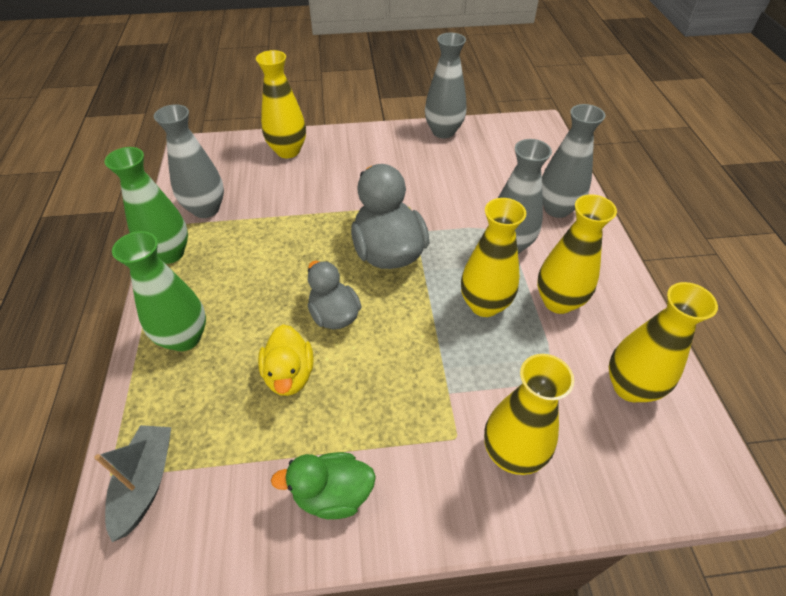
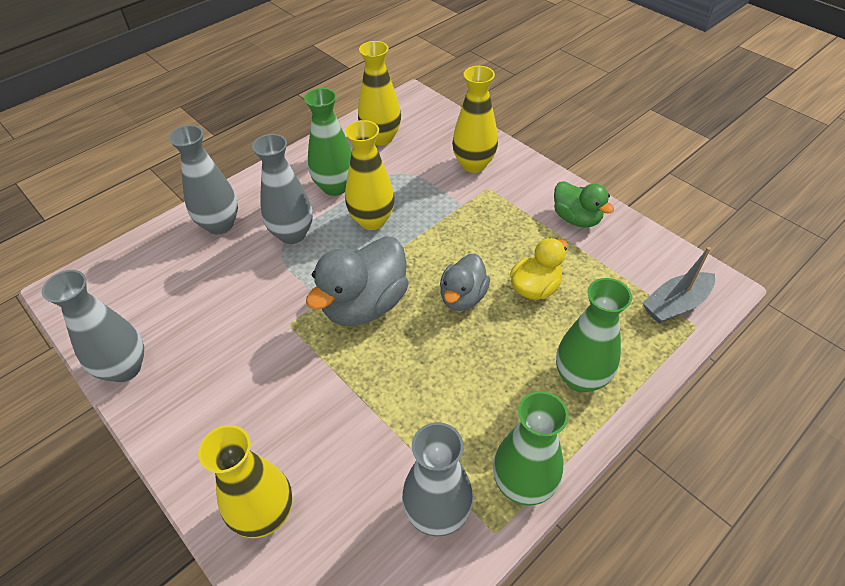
camera: 125 degrees left, 0 degrees up
(558, 301) = (335, 187): yellow vase -> green vase

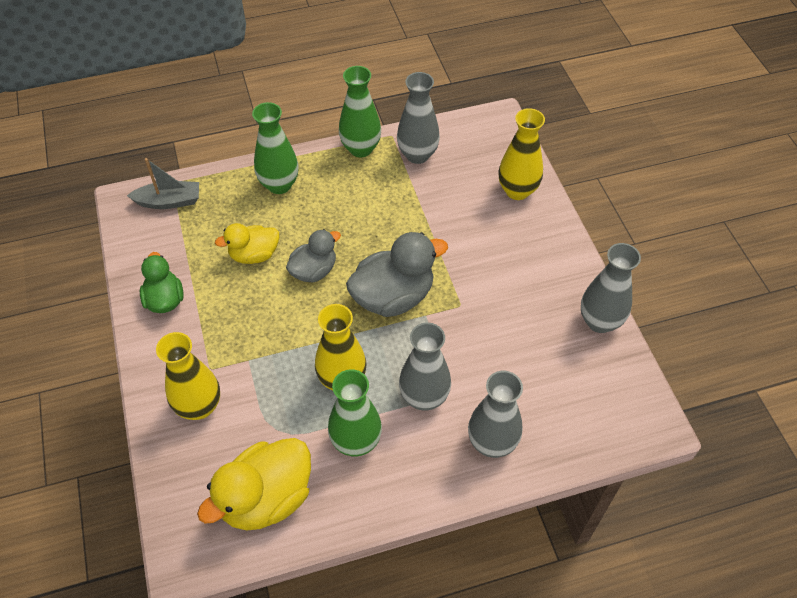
camera: 155 degrees left, 5 degrees up
(381, 138) = (266, 498): yellow vase -> yellow duck

